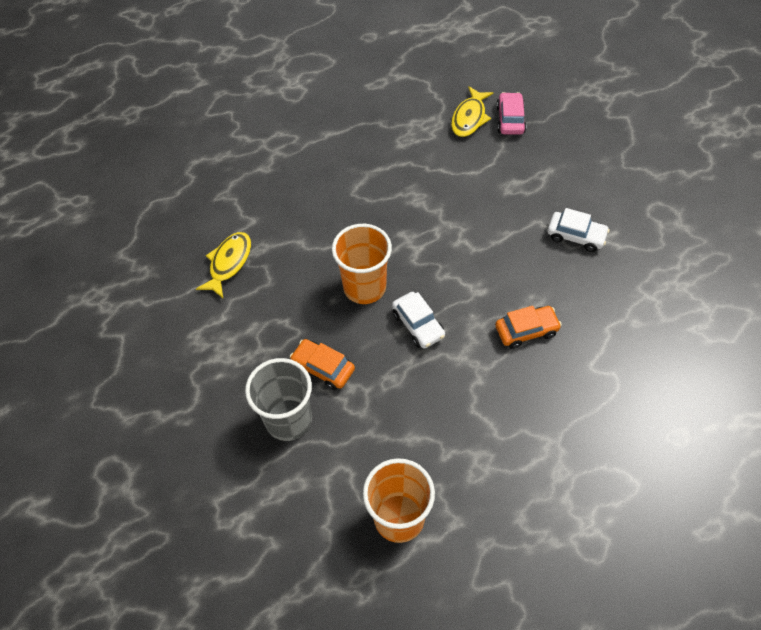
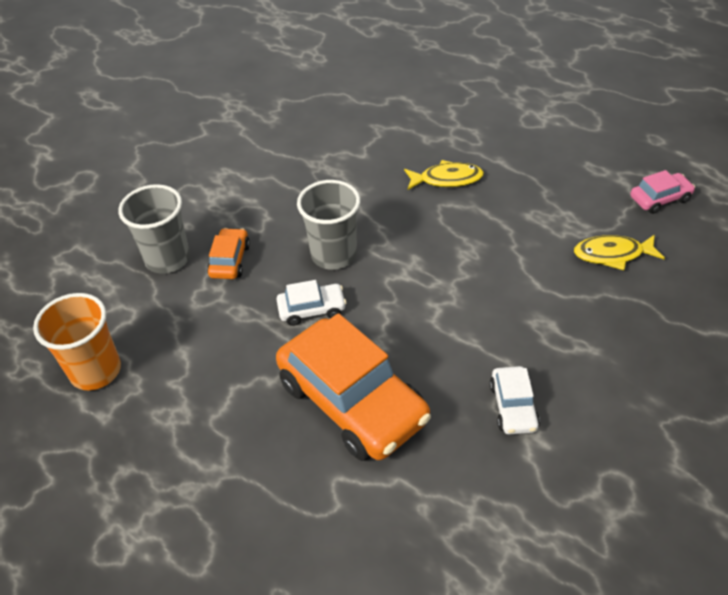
camera: 65 degrees right, 10 degrees down
(229, 263) = (308, 160): yellow fish -> yellow fish (447, 179)
(364, 287) = (334, 255): orange cup -> grey cup
(418, 325) = (312, 309): white car -> white car turned 135 degrees counterclockwise
(510, 119) = (641, 289): pink car -> pink car (660, 199)
(526, 330) = (352, 401): orange car -> orange car, size x2.18

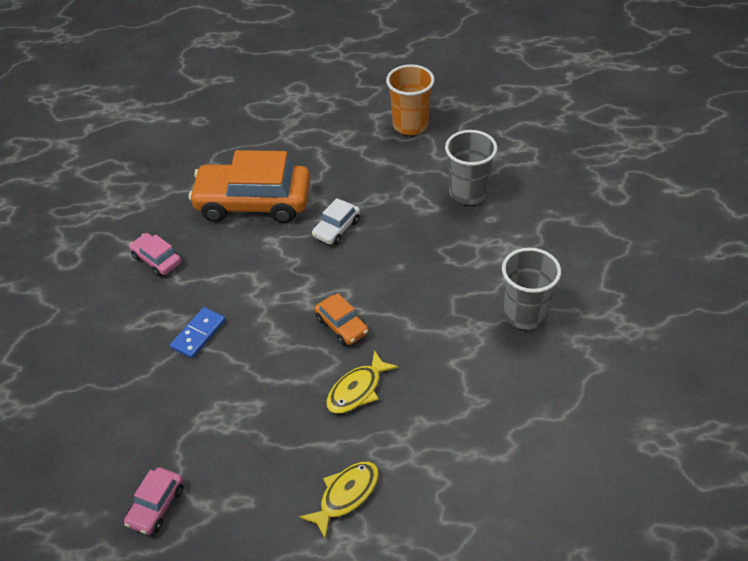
camera: 135 degrees right, 0 degrees up
(230, 260) = (429, 219): orange car -> orange car (342, 326)
(334, 255) = (367, 269): grey cup -> grey cup (525, 314)
(513, 406) = (157, 260): white car -> pink car
(532, 298) = (198, 334): none -> blue domino
(612, 254) = (163, 413): yellow fish -> yellow fish (346, 495)

